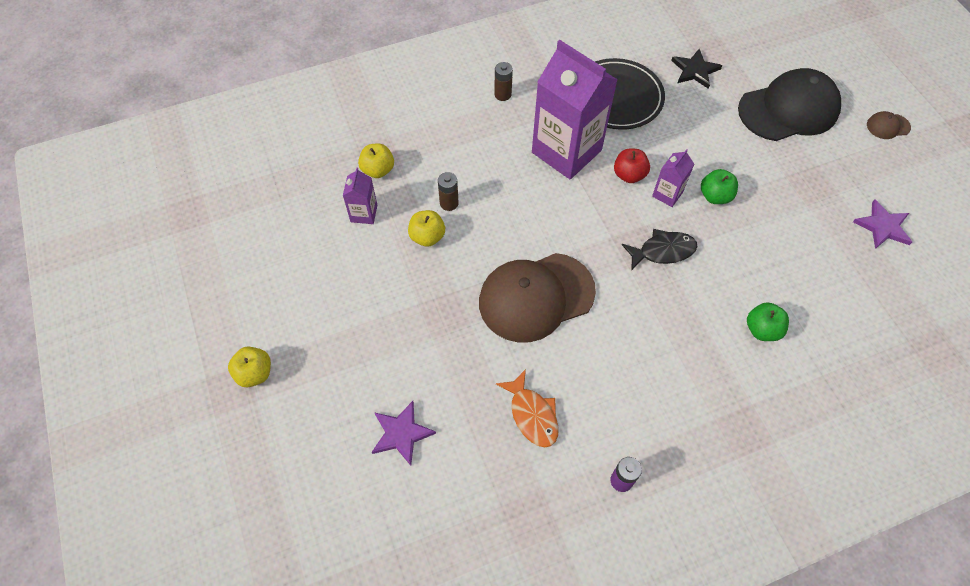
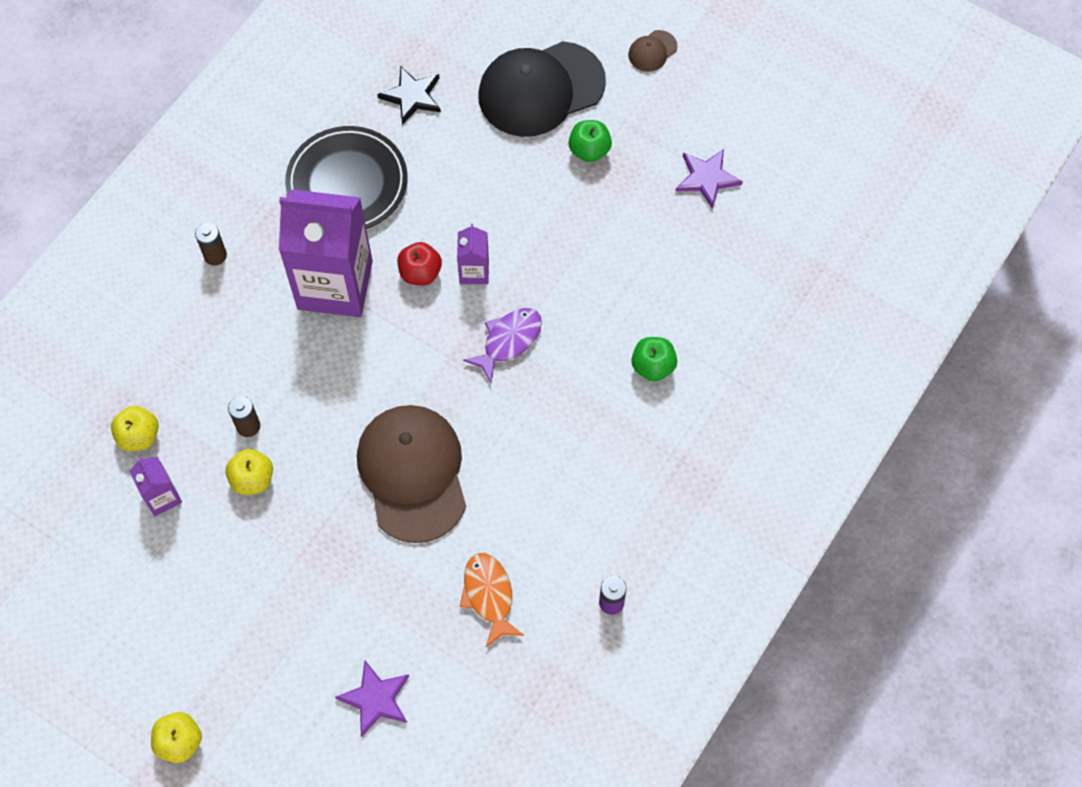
camera: 35 degrees left, 5 degrees up
(532, 414) = (489, 596): orange fish -> orange fish turned 135 degrees counterclockwise
(536, 297) = (413, 473): brown cap -> brown cap turned 135 degrees clockwise
(662, 251) = (508, 341): black fish -> purple fish
(715, 196) = (524, 244): green apple -> green apple (589, 150)
(788, 109) = (540, 89): black cap -> black cap turned 150 degrees counterclockwise

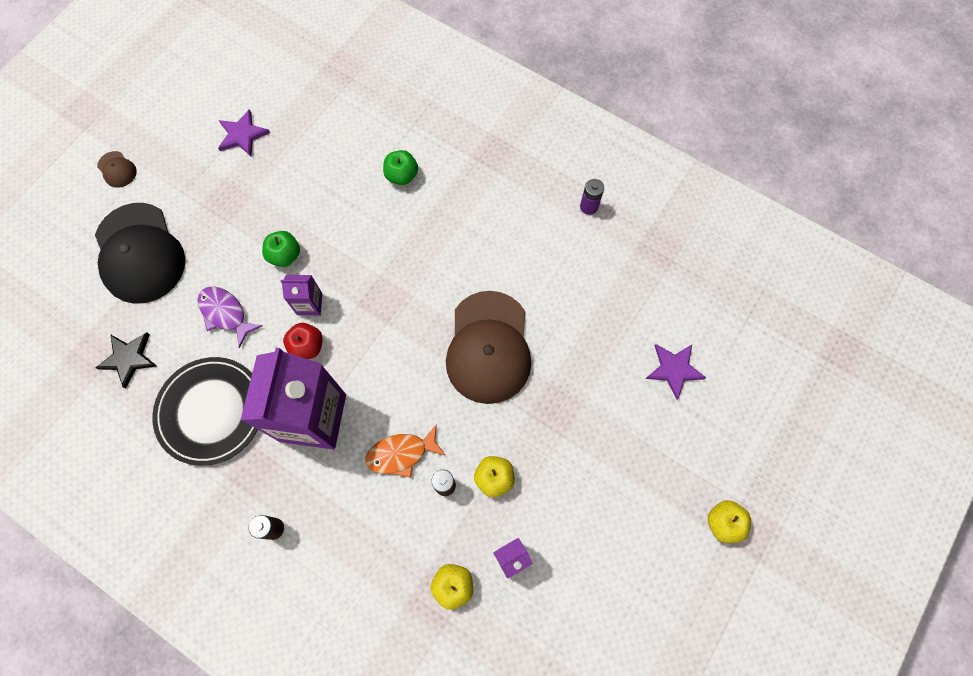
camera: 90 degrees left, 5 degrees up
(413, 473) = (488, 347): brown cap -> brown cap turned 75 degrees counterclockwise
(489, 596) = (588, 289): orange fish -> orange fish (401, 454)
(508, 341) = (375, 277): purple fish -> purple fish (225, 314)
(589, 150) = (205, 217): green apple -> green apple (285, 255)

